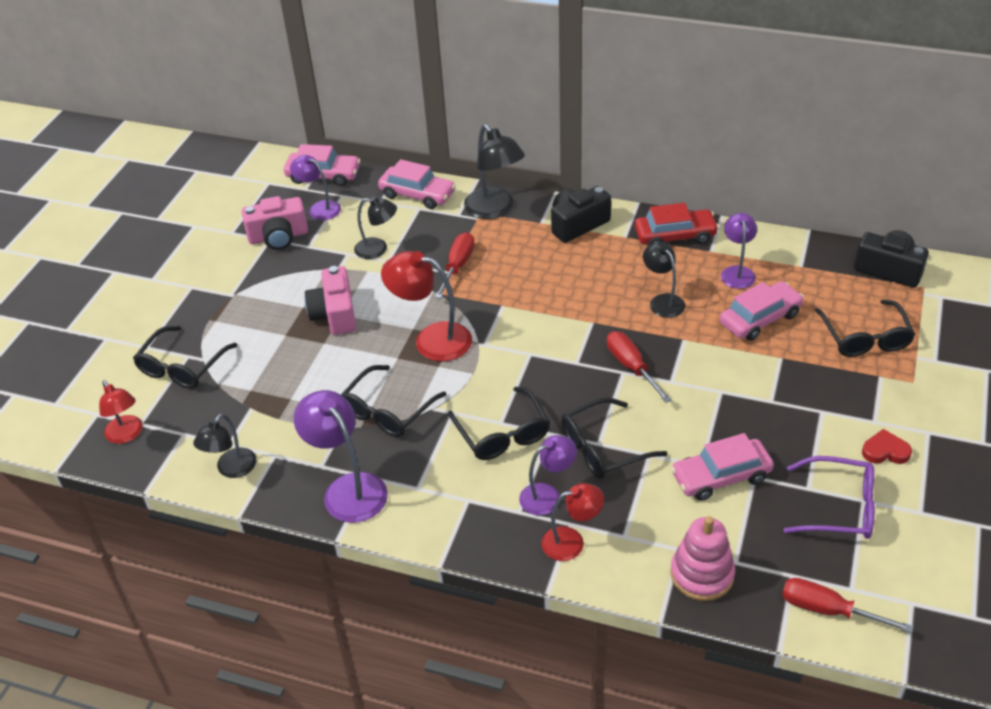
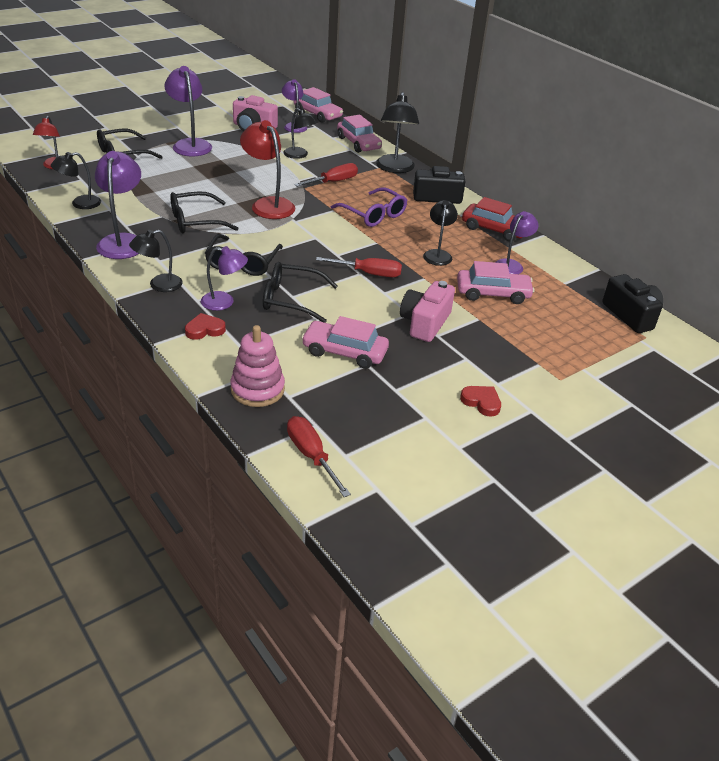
camera: 30 degrees right, 5 degrees down
(240, 305) = (190, 144): none -> purple lamp
(335, 314) = (232, 170): pink camera -> pink camera (425, 323)
(459, 519) = (159, 285): none -> black lamp
(571, 541) = (205, 329): red lamp -> red heart
(631, 367) = (368, 273): red screwdriver -> red screwdriver turned 90 degrees clockwise
(839, 507) = (402, 411): purple glasses -> purple glasses (373, 215)
(865, 338) = (557, 340): black glasses -> none

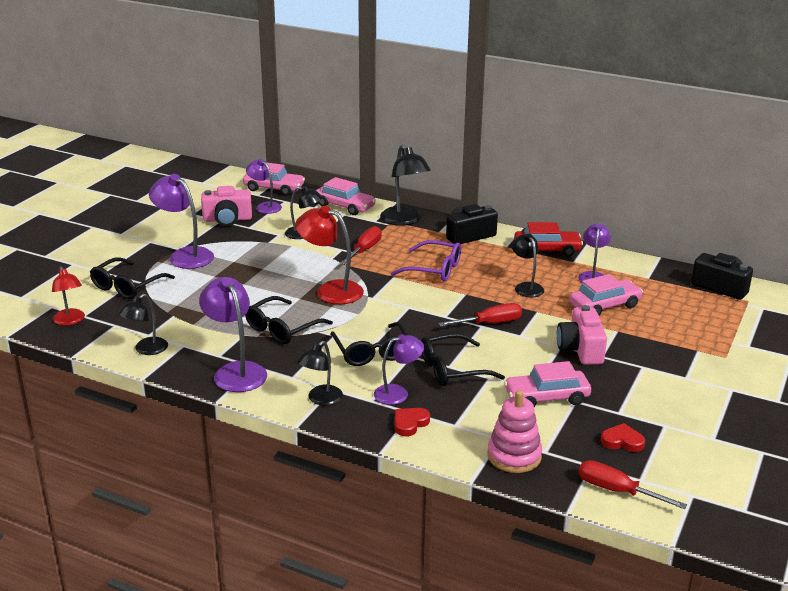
camera: 25 degrees left, 10 degrees down
(481, 402) = (691, 397): red heart -> red heart (622, 441)

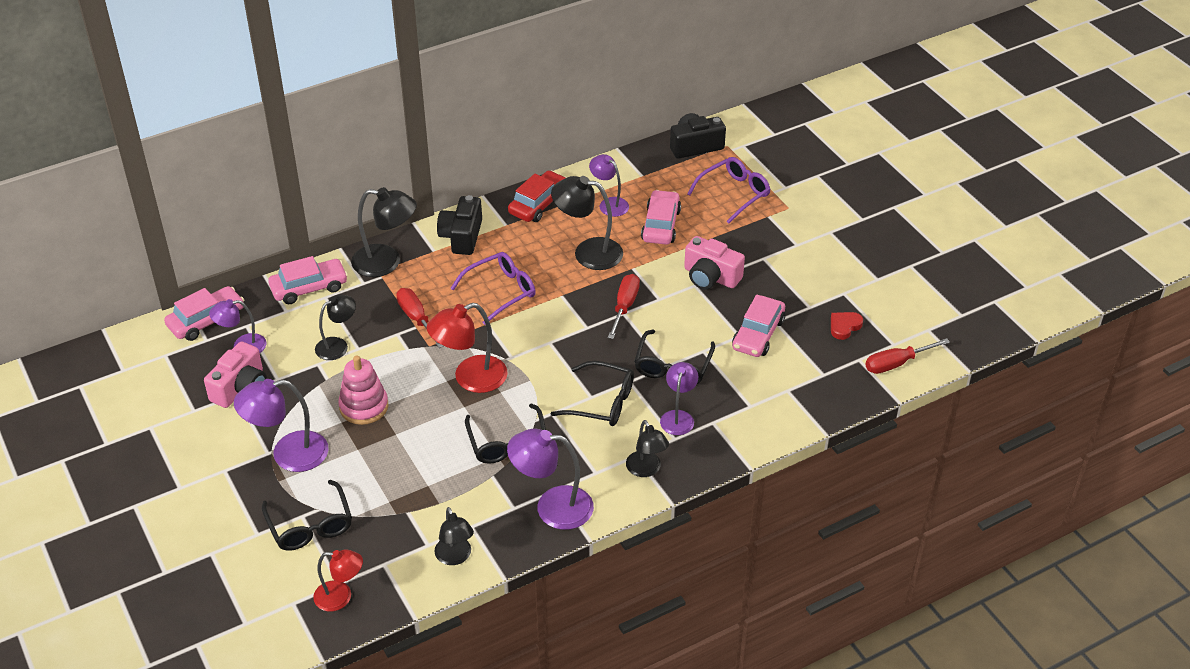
camera: 55 degrees left, 15 degrees up
(410, 423) = (726, 431): red heart -> none
(514, 456) = (816, 394): pink stacking toy -> pink stacking toy (364, 407)
(526, 287) = (588, 252): black lamp -> black lamp, size x1.57
(697, 324) = (734, 193): none -> purple glasses

